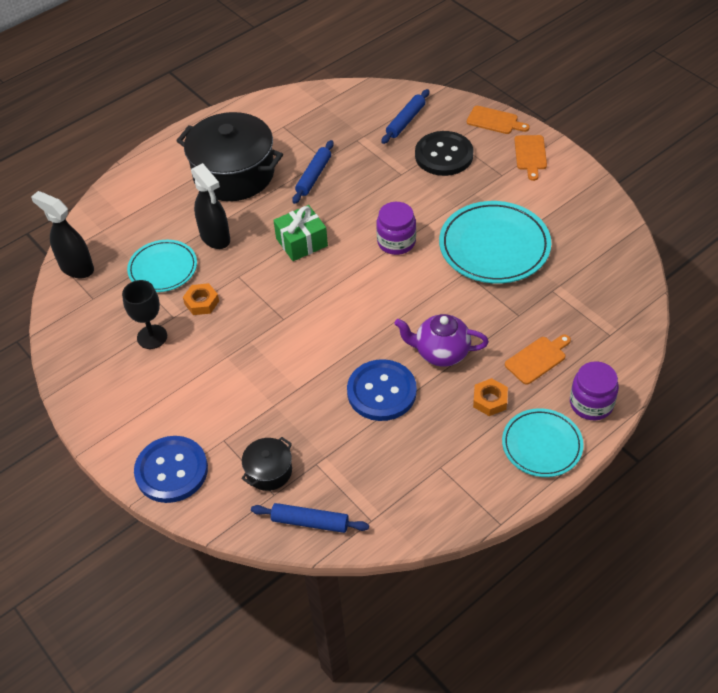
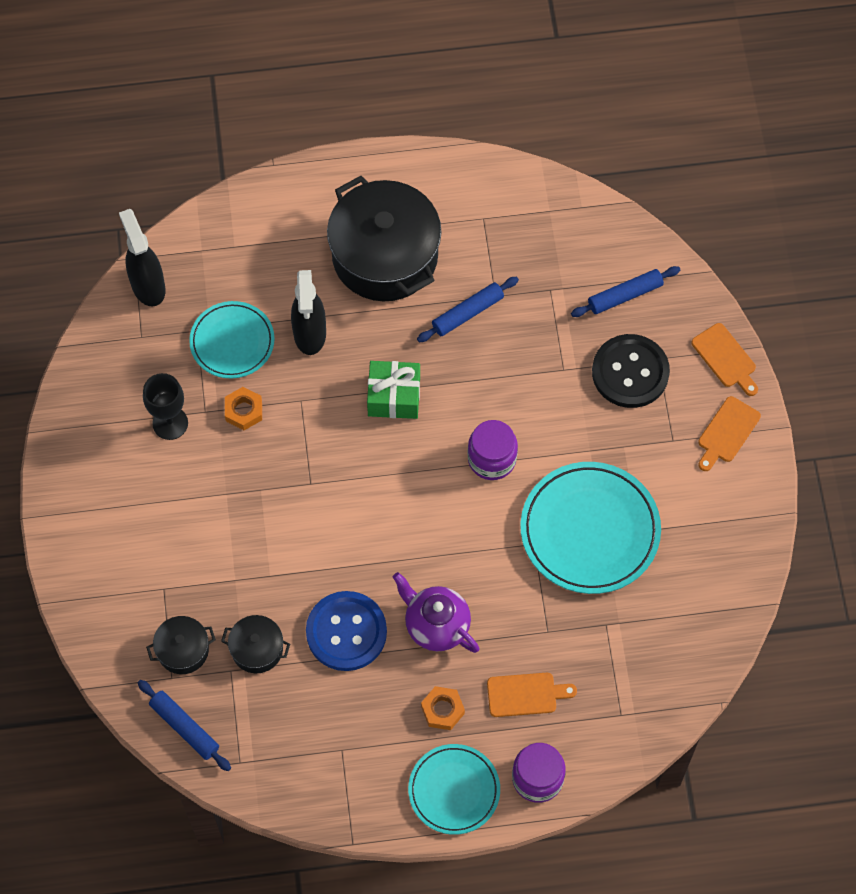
camera: 30 degrees right, 15 degrees up
(171, 470) = (96, 591): blue button -> none
(325, 439) = (257, 649): none -> black pot

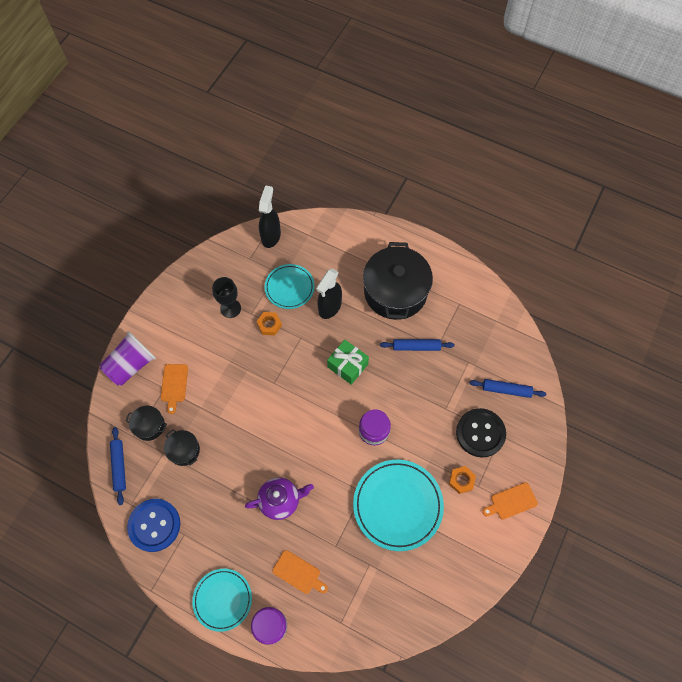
camera: 35 degrees right, 0 degrees up
(90, 589) = (131, 365): none -> purple cup
(346, 632) = (233, 472): blue button -> blue button (154, 525)
(436, 625) = (280, 501): purple teapot -> purple teapot turned 90 degrees clockwise
(442, 710) = (250, 550): orange nut -> orange nut (461, 480)
(725, 358) = (539, 459): orange cutting board -> orange cutting board (174, 385)

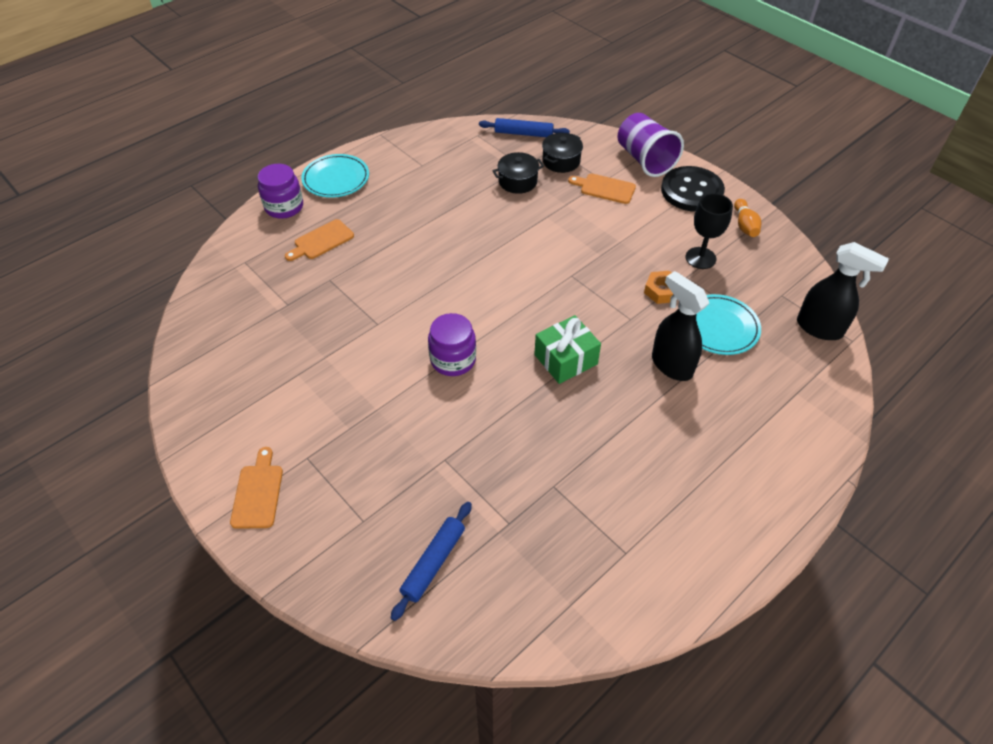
camera: 110 degrees right, 15 degrees down
(154, 525) = (444, 147): blue button -> none
(188, 287) = (744, 225): none -> orange bowling pin
(280, 501) = (412, 245): purple teapot -> none
(395, 292) = (676, 461): black pot -> none
(397, 505) = (338, 354): turquoise plate -> none
(416, 347) = (564, 456): blue rolling pin -> none
(461, 480) = (326, 439): orange nut -> none
(480, 433) = (381, 492): black button -> black button (691, 191)

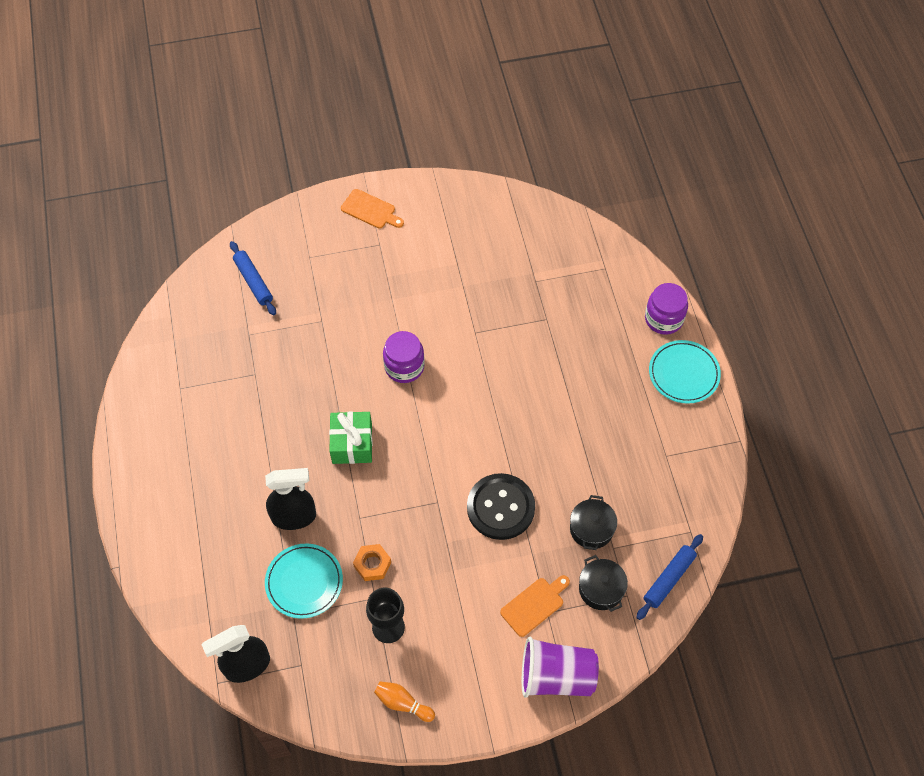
camera: 120 degrees right, 10 degrees up
(321, 241) = (599, 330): orange cutting board -> none
(691, 191) = (481, 689): black button -> black button (500, 507)

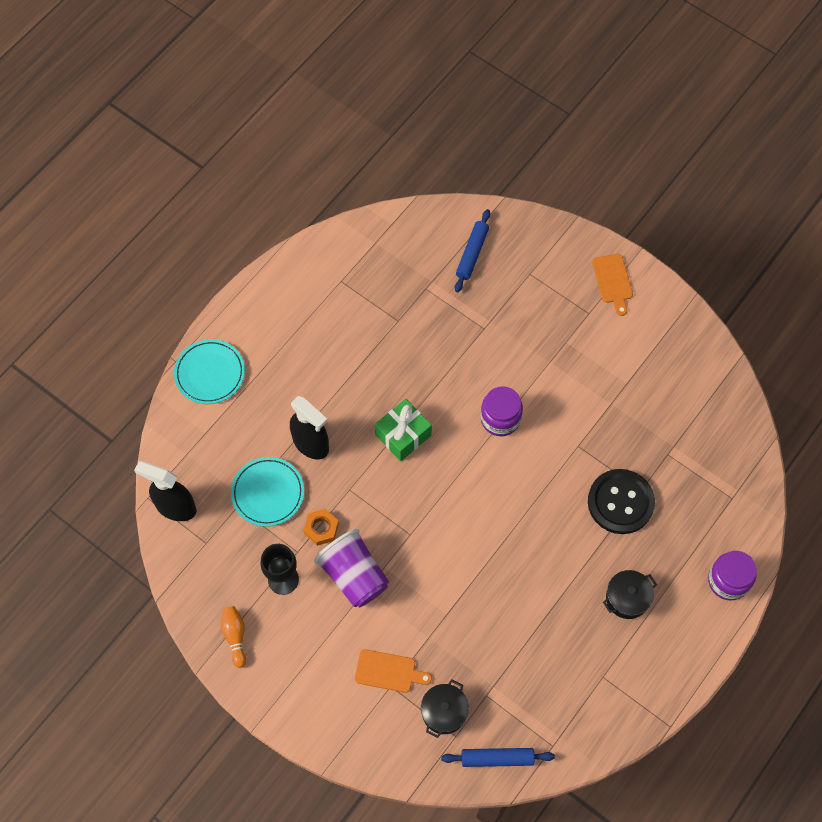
camera: 50 degrees right, 5 degrees up
(500, 507) = (446, 584): black button -> black button (620, 502)
(556, 676) = (346, 731): purple cup -> purple cup (354, 575)
(591, 529) = (488, 666): black pot -> black pot (627, 598)
(683, 373) = (691, 635): turquoise plate -> turquoise plate (210, 373)

